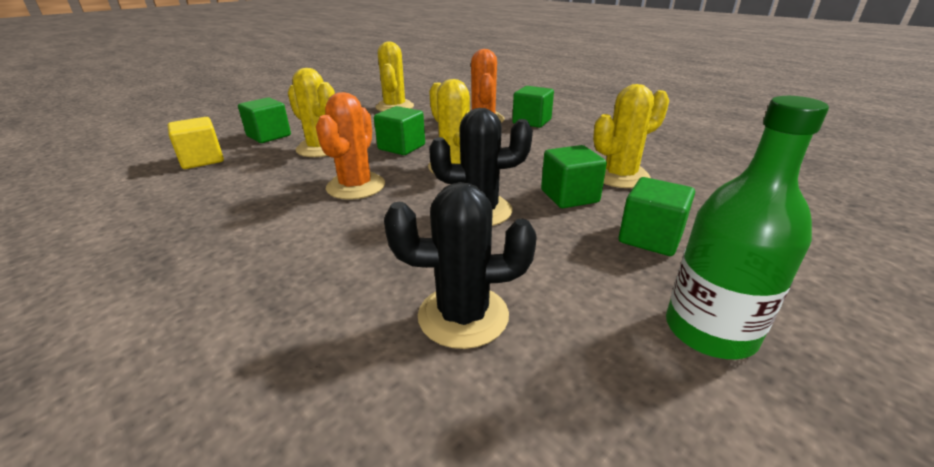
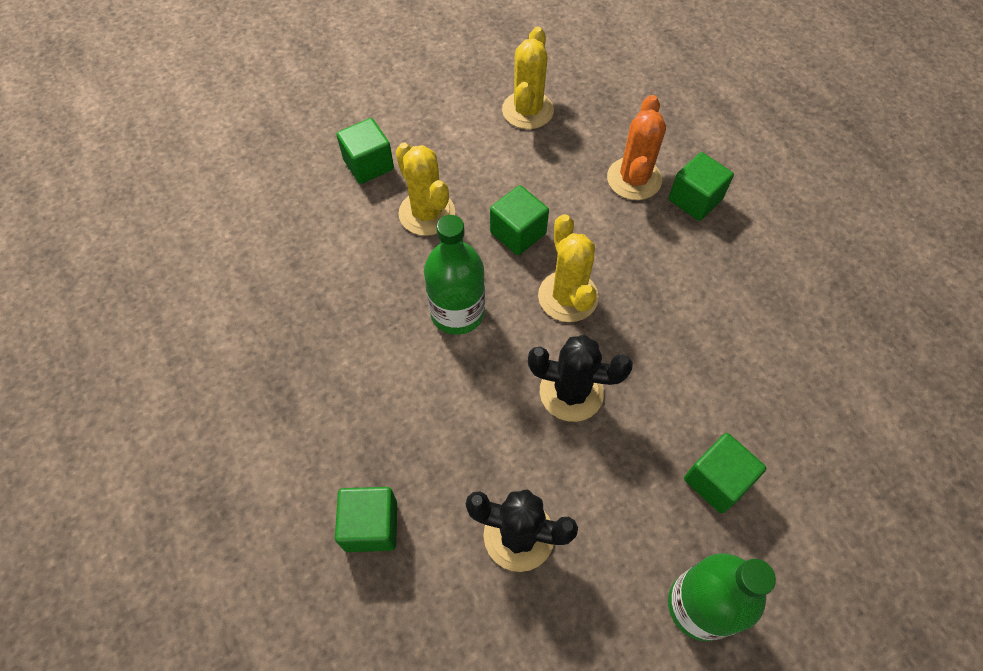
camera: 15 degrees right, 30 degrees up
(202, 160) = (300, 211): yellow cube -> none
(356, 186) = (457, 312): orange cactus -> green bottle
(569, 196) = (670, 389): green cube -> green cube (371, 525)
(620, 176) = (743, 363): yellow cactus -> none

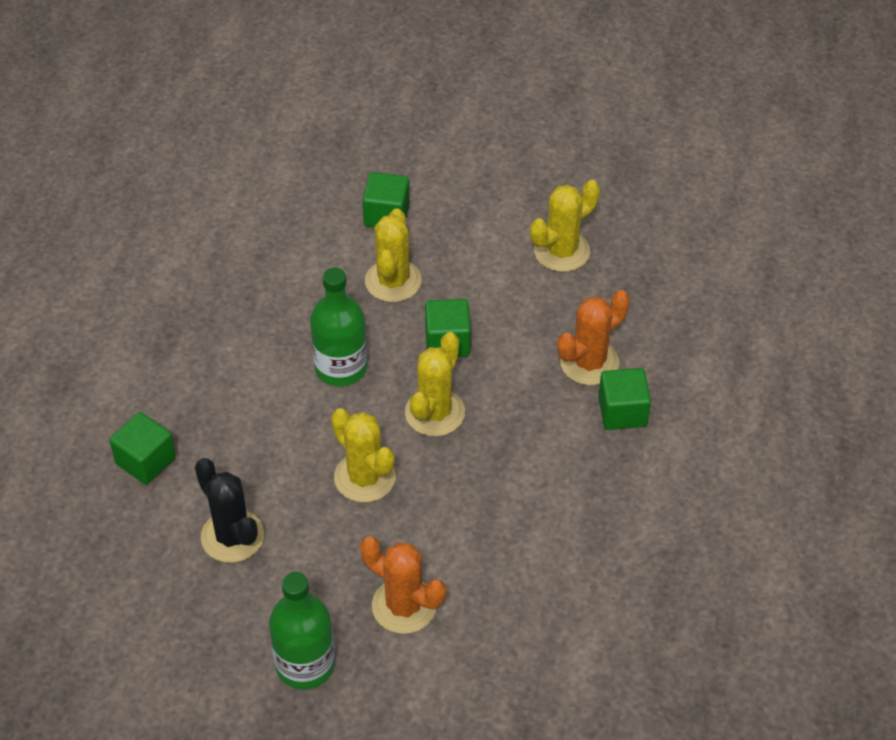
camera: 40 degrees right, 10 degrees down
(571, 392) = (365, 477): black cactus -> yellow cactus
(716, 480) = (404, 606): green cube -> orange cactus

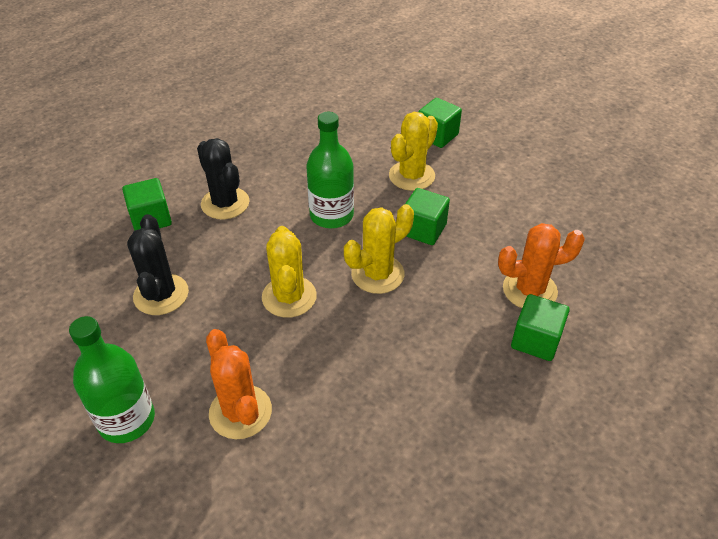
camera: 30 degrees right, 5 degrees down
(213, 405) = (225, 203): none -> black cactus
(561, 251) = (556, 204): yellow cactus -> none

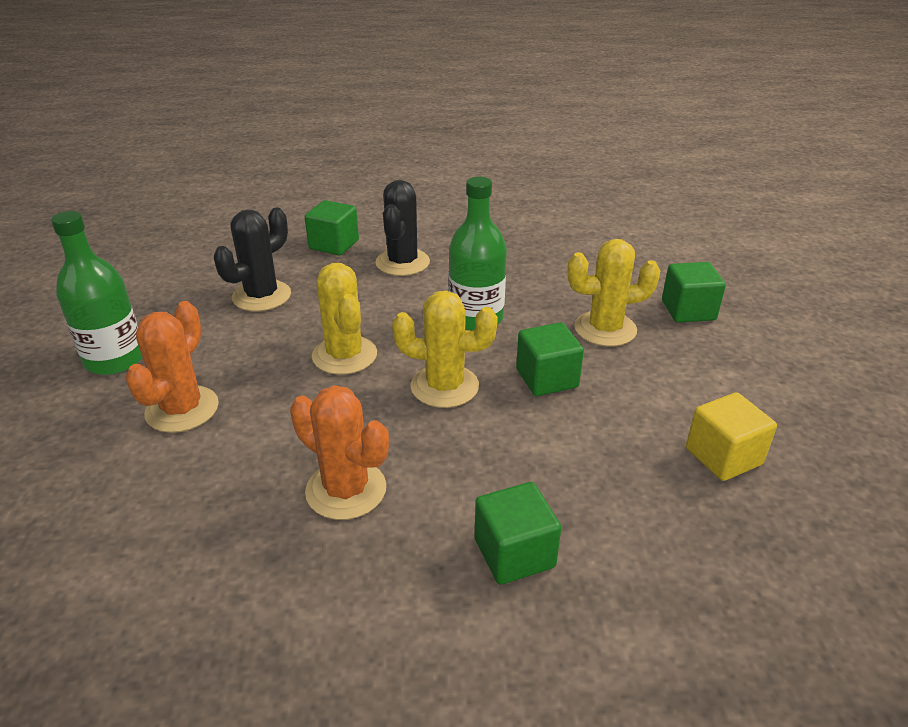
camera: 45 degrees right, 10 degrees down
(289, 297) = (344, 355): yellow cactus -> yellow cactus turned 60 degrees counterclockwise
(529, 290) = (582, 503): orange cactus -> orange cactus (346, 490)
(553, 217) = (723, 456): none -> yellow cube

